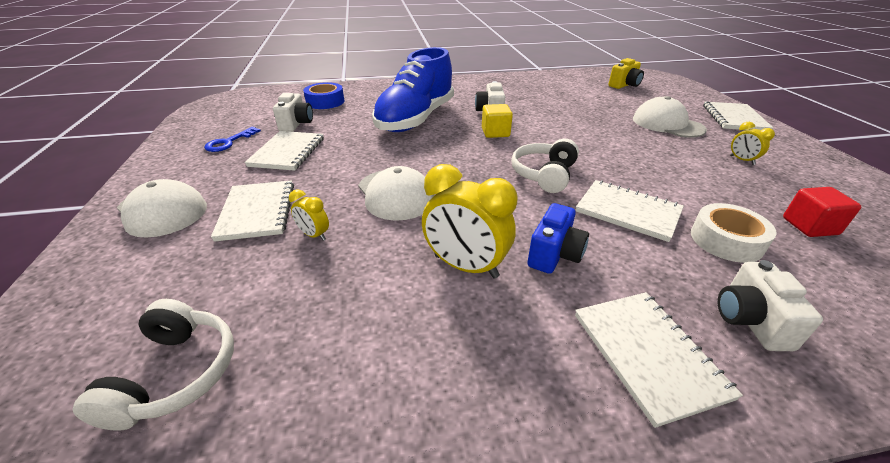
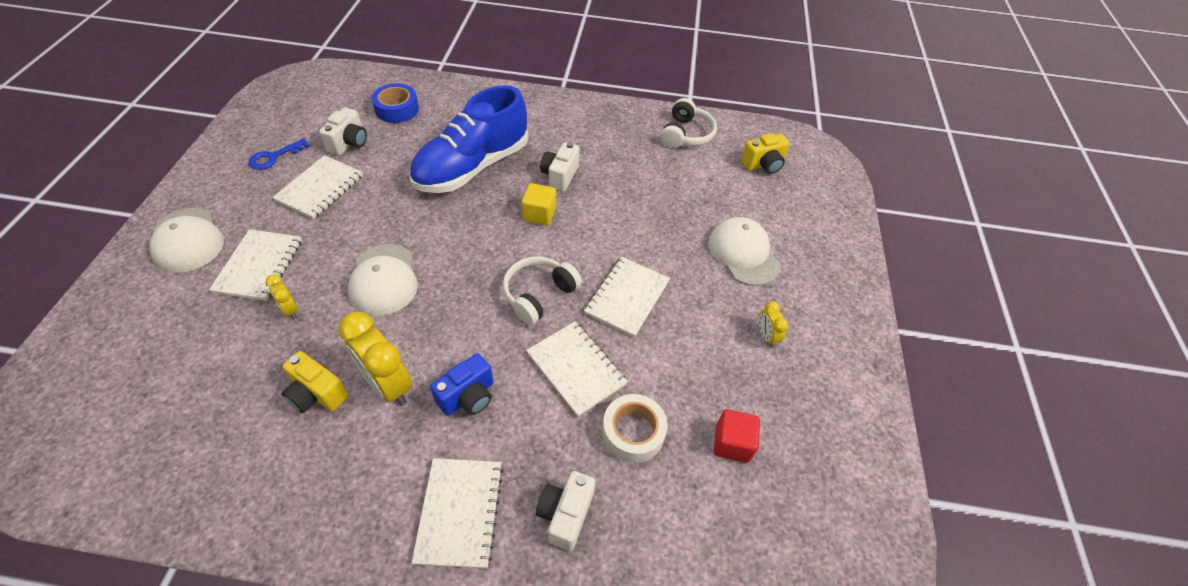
camera: 15 degrees right, 15 degrees up
(175, 374) = (145, 412): white headphones -> white headphones (686, 134)
(394, 294) = (317, 394): none -> yellow camera
(734, 118) = (836, 266): white notebook -> white notebook (627, 297)

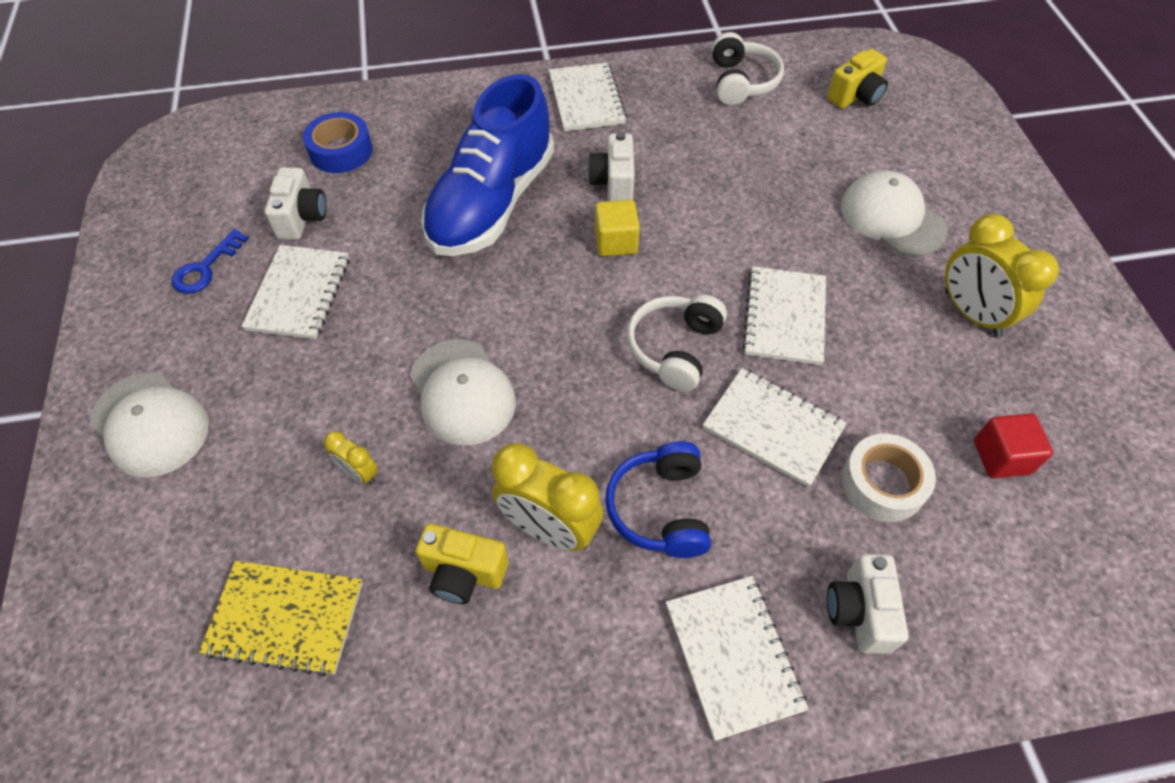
camera: 15 degrees left, 5 degrees up
(194, 384) = (285, 618): none -> yellow notebook
(259, 266) = (278, 428): white notebook -> white notebook (586, 99)
(468, 397) = (660, 508): blue camera -> blue headphones
(766, 336) = (971, 314): yellow clock -> yellow clock, size x2.00

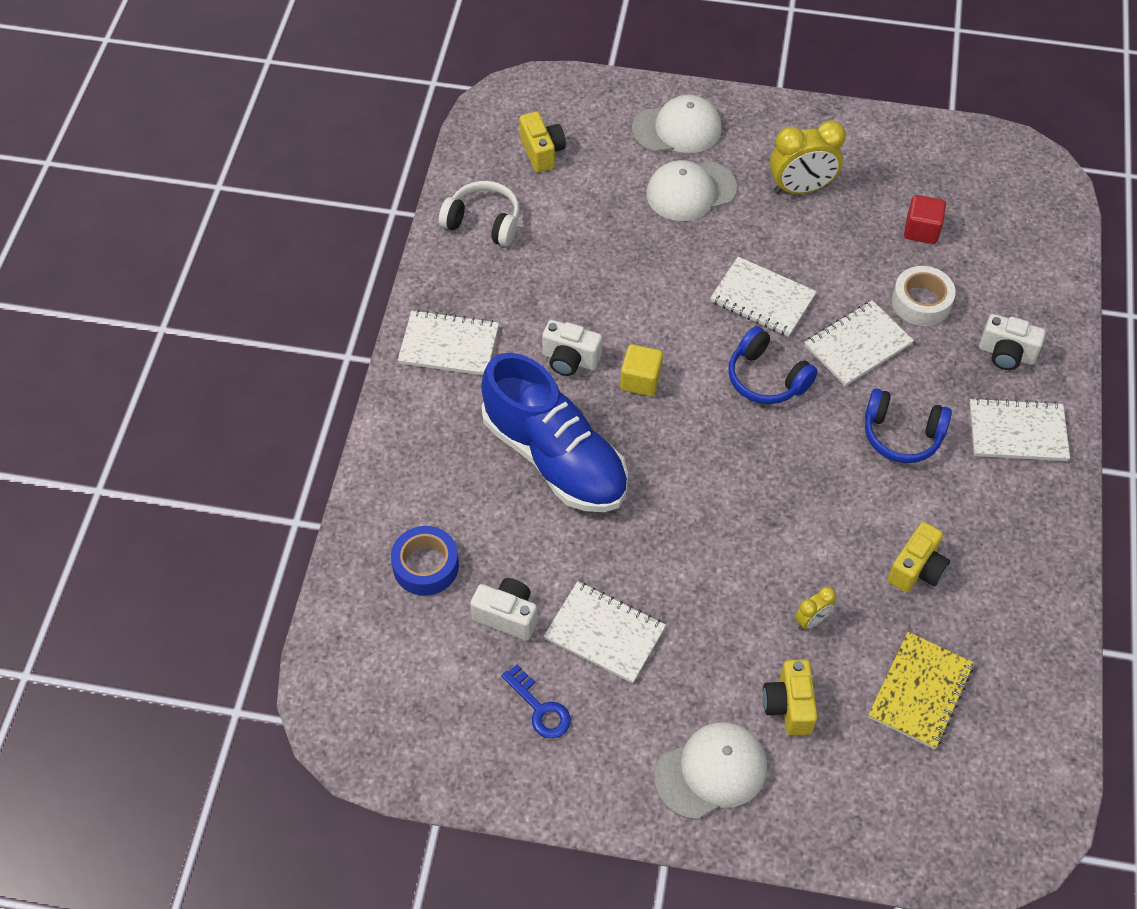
camera: 70 degrees left, 0 degrees up
(242, 477) = (789, 705): none -> yellow camera
(462, 392) = (758, 532): white cap -> white cap (677, 129)
(549, 529) = (897, 507): yellow clock -> none
(675, 348) = (766, 378): white headphones -> blue headphones

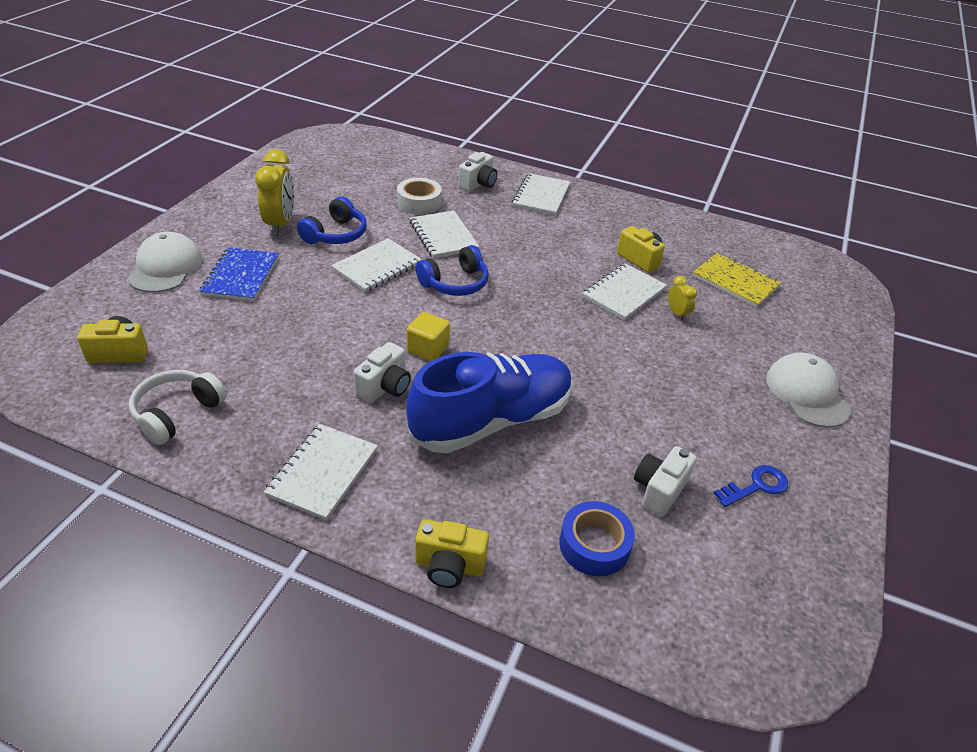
camera: 80 degrees left, 15 degrees down
(604, 633) = (682, 427): white notebook -> white notebook (624, 293)
(691, 191) = (241, 276): white cap -> blue notebook
(789, 705) = (748, 341): yellow camera -> yellow camera (449, 566)
(901, 435) = (528, 238): blue headphones -> blue headphones (335, 234)
(921, 230) = (356, 187): red cube -> none

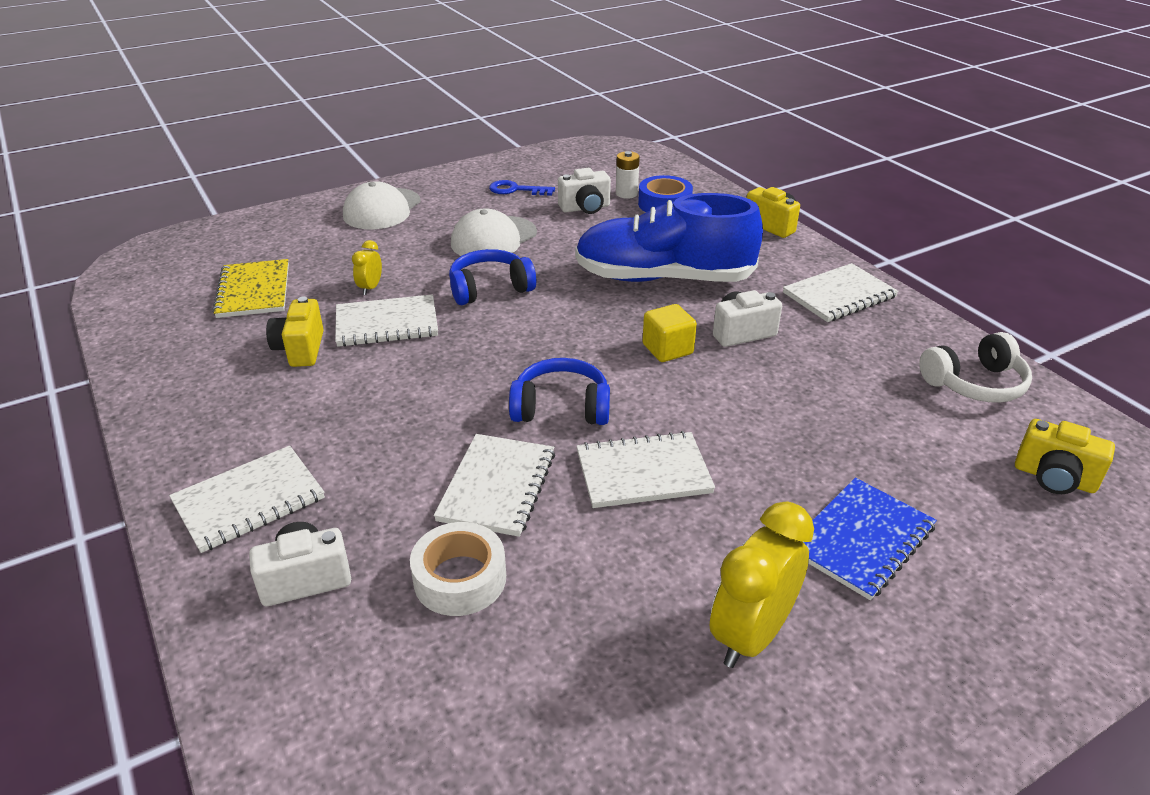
camera: 140 degrees left, 5 degrees down
(165, 267) = (992, 612): white cap -> white cap (493, 238)
(335, 234) = (664, 564): blue headphones -> blue headphones (490, 289)
(652, 544) = (626, 194): none -> white battery

